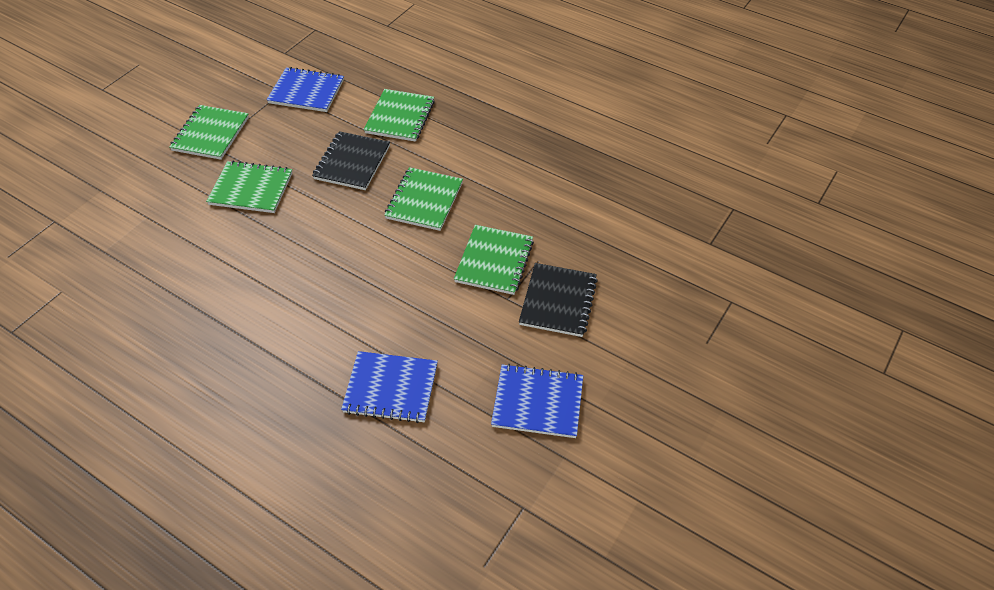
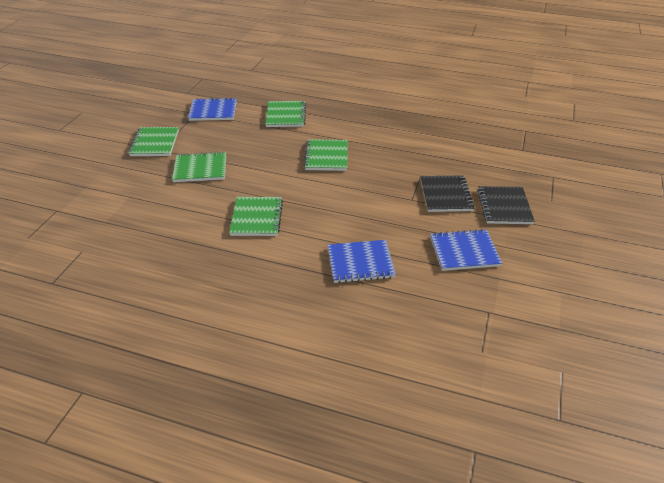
camera: 15 degrees left, 10 degrees down
(352, 162) = (265, 144): black notebook -> black notebook (504, 207)
(494, 261) = (391, 181): green notebook -> green notebook (256, 218)

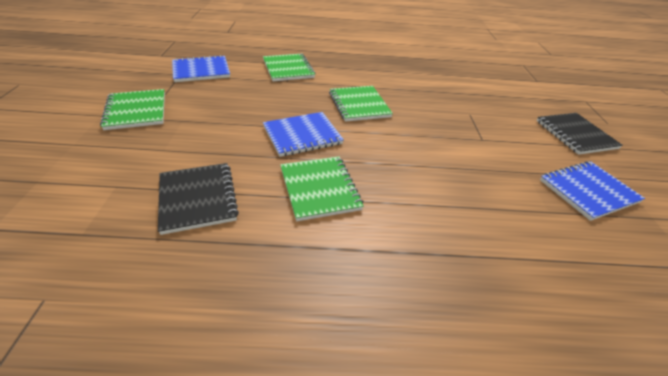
camera: 20 degrees left, 0 degrees up
(200, 169) = (212, 135): green notebook -> none
(360, 263) = (492, 229): blue notebook -> blue notebook (302, 135)
(445, 195) = (511, 130): black notebook -> black notebook (197, 198)

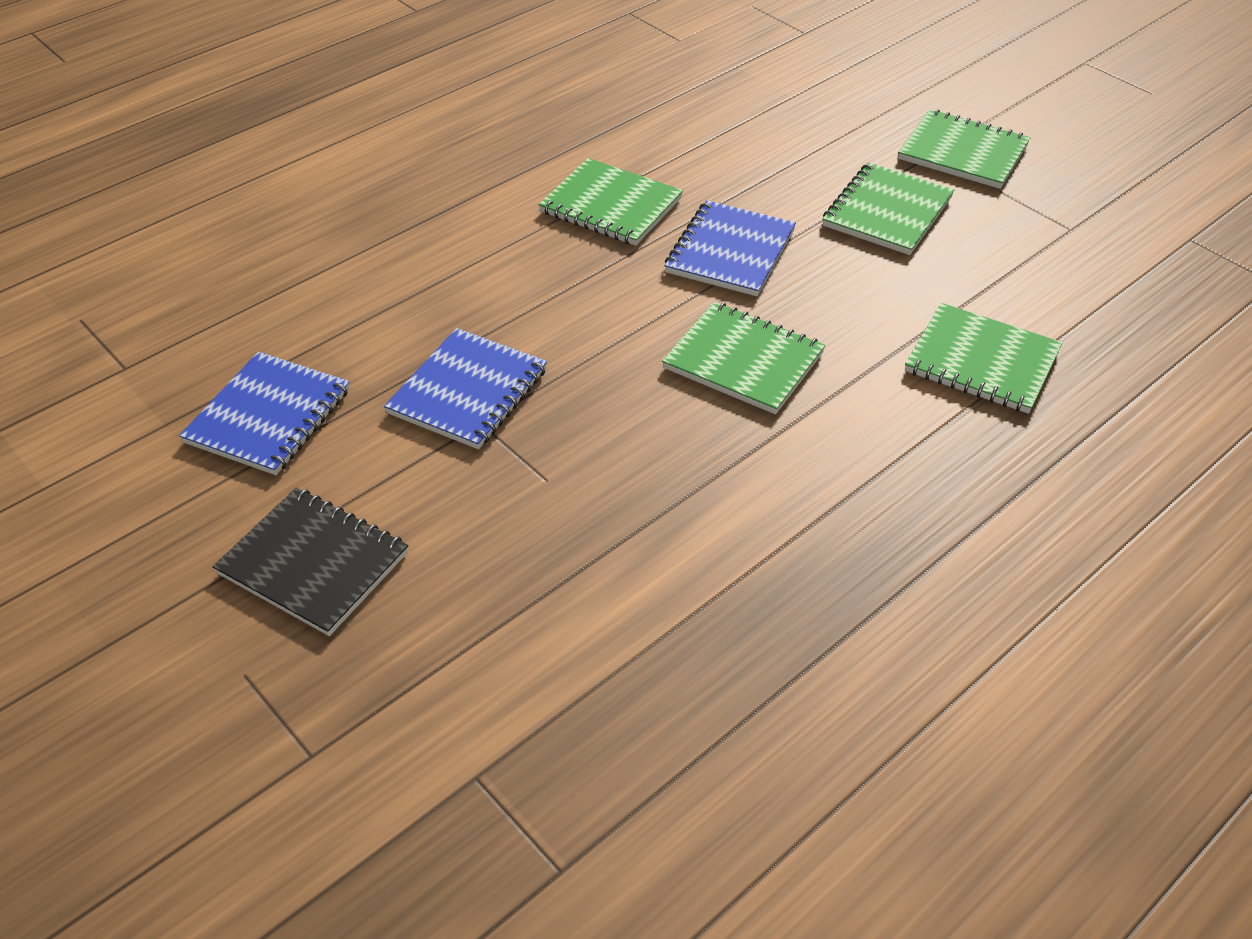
camera: 140 degrees right, 5 degrees up
(197, 198) = (705, 130): black notebook -> none
(201, 70) = (1069, 255): blue notebook -> blue notebook (468, 391)
(217, 111) = (887, 212): none -> green notebook

